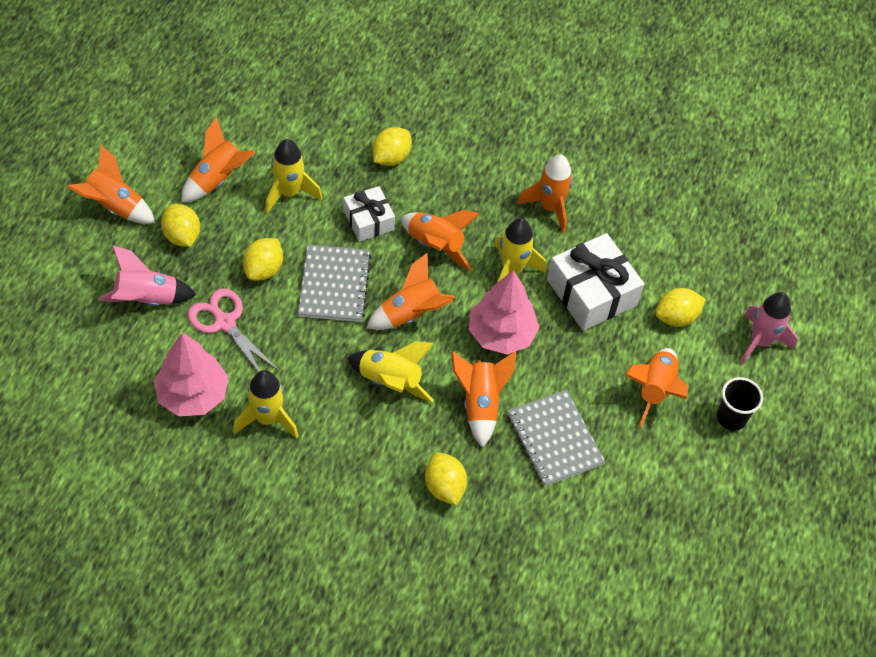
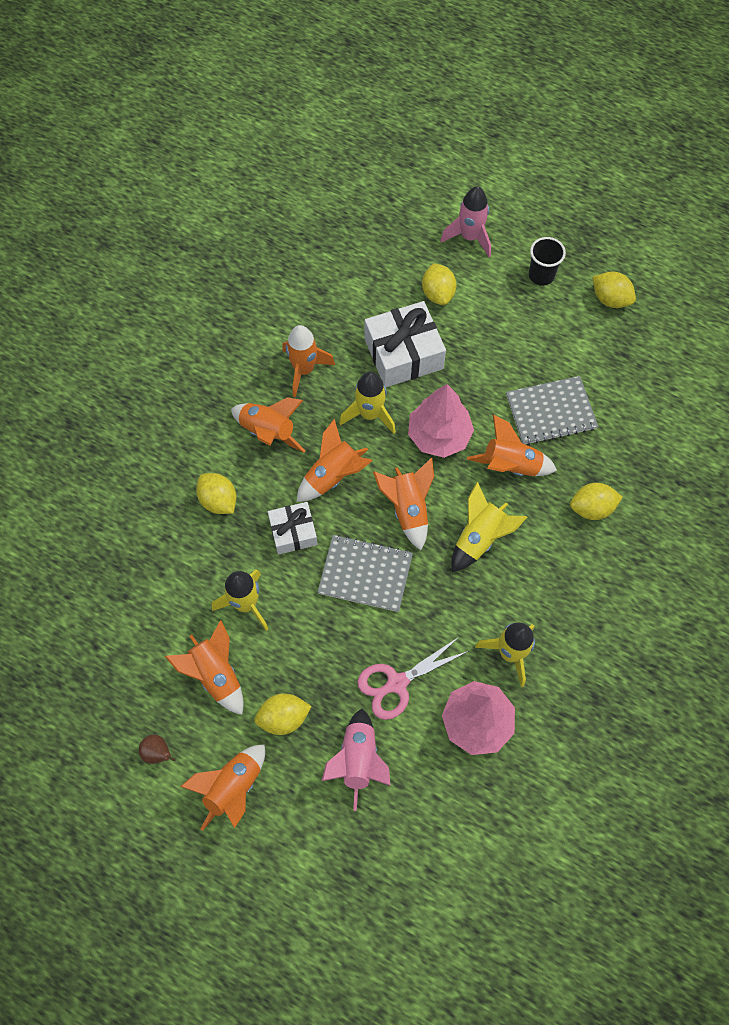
camera: 75 degrees left, 10 degrees up
(142, 148) = (158, 752): none -> brown pear
(264, 269) = (338, 639): yellow lemon -> yellow lemon (610, 299)
(654, 390) = (509, 326): orange rocket -> orange rocket (268, 432)

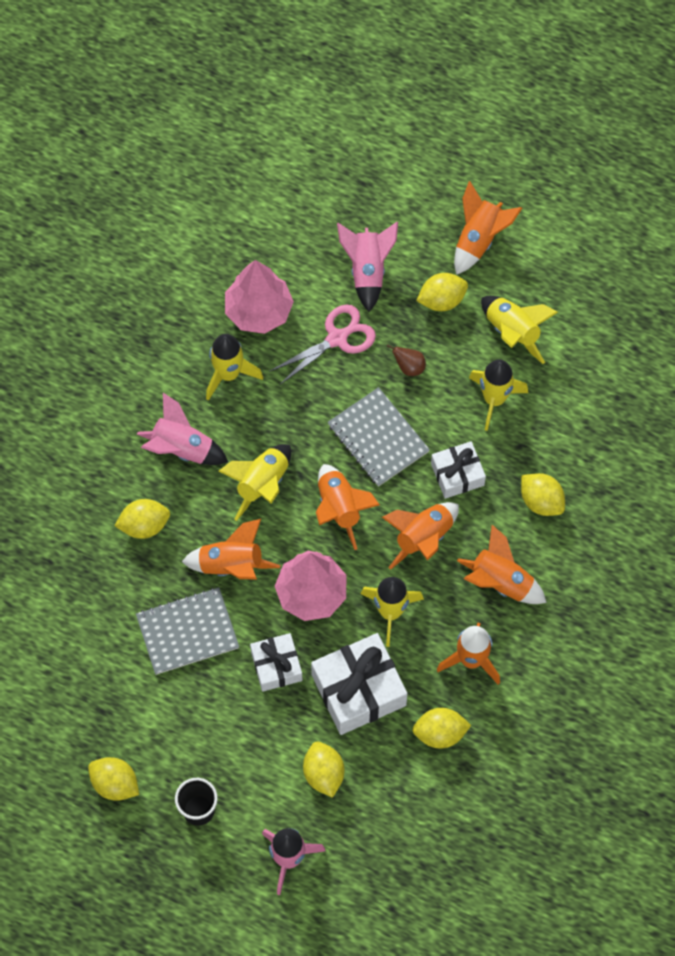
camera: 175 degrees right, 0 degrees up
(158, 752) = (554, 262): brown pear -> brown pear (409, 367)
(216, 674) = (512, 332): orange rocket -> yellow rocket
(338, 316) = (440, 733): none -> yellow lemon
(365, 574) = (378, 438): grey notebook -> grey notebook turned 45 degrees clockwise
(473, 378) = (276, 666): none -> white gift
(556, 579) = (182, 448): none -> pink rocket

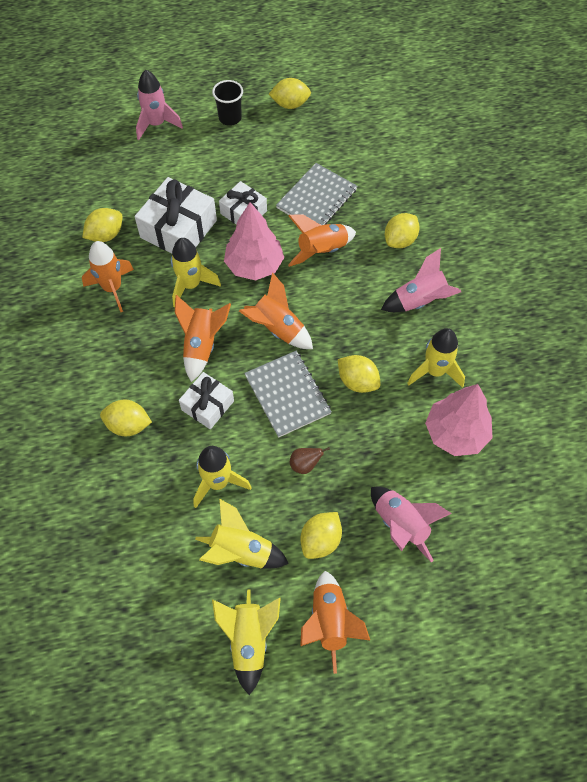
camera: 145 degrees right, 5 degrees down
(262, 484) = (345, 312): yellow rocket -> yellow rocket (249, 640)
(323, 774) = (167, 174): yellow lemon -> yellow lemon (357, 381)
(337, 338) = (378, 451): pink scissors -> none
(378, 438) = (287, 394): grey notebook -> grey notebook turned 45 degrees clockwise
(500, 582) = (124, 349): orange rocket -> none

